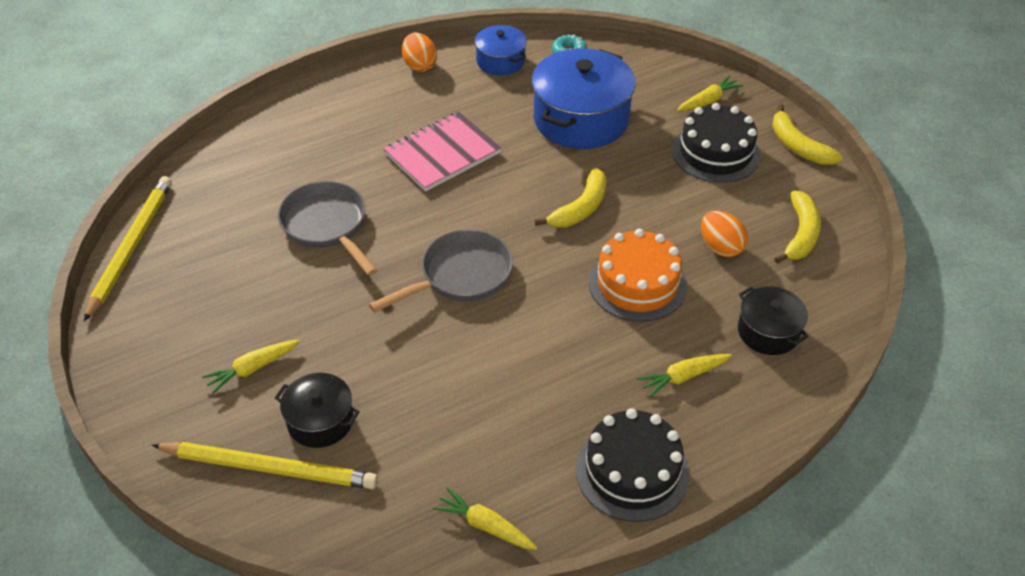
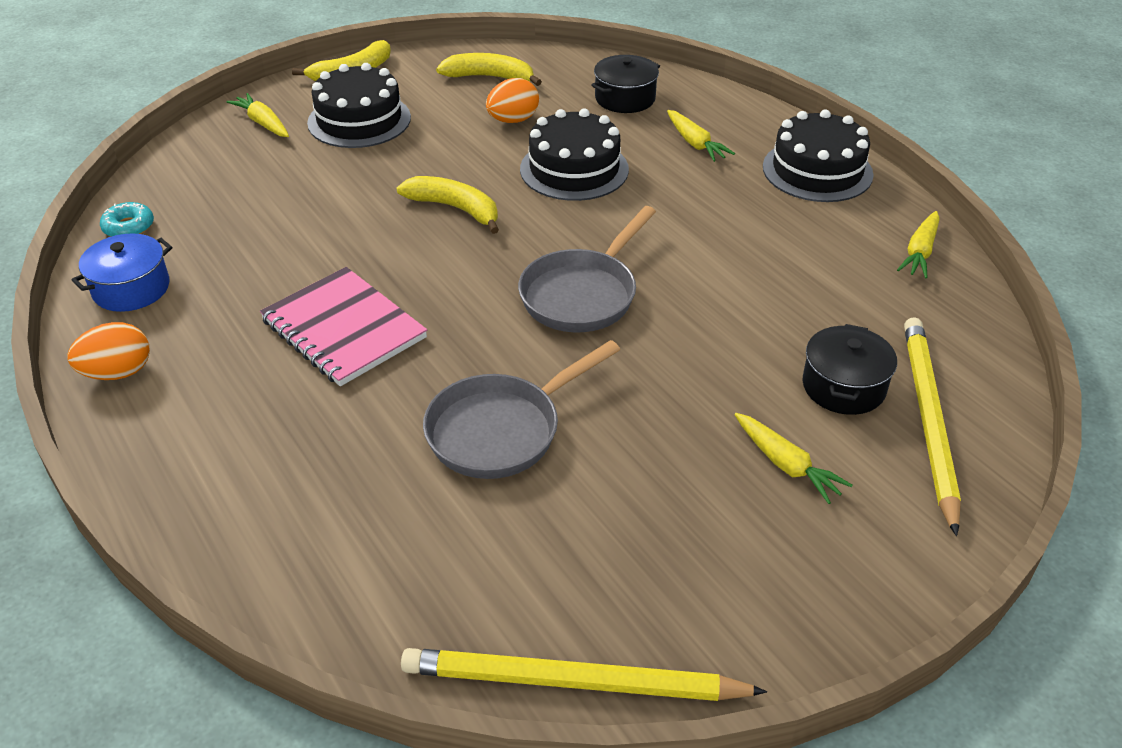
camera: 95 degrees left, 5 degrees down
(460, 276) = (583, 294): grey pan -> grey pan turned 105 degrees counterclockwise
(581, 119) = (283, 213): blue pot -> none
(637, 284) = (574, 169): orange cake -> black cake

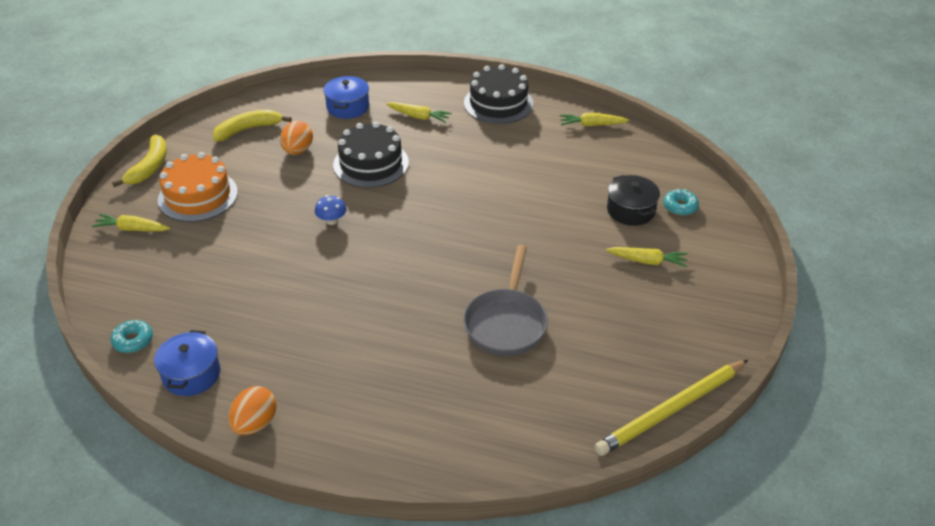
camera: 40 degrees left, 0 degrees up
(344, 329) = (357, 321): pink notebook -> none
(359, 120) = (198, 196): black cake -> orange cake
(455, 209) = (331, 220): yellow banana -> blue mushroom
(583, 294) = (461, 231): grey pan -> none
(625, 98) = (348, 107): black pot -> blue pot
(920, 252) = (592, 125): yellow carrot -> yellow carrot turned 105 degrees clockwise
(928, 420) = (680, 206): yellow pencil -> turquoise donut

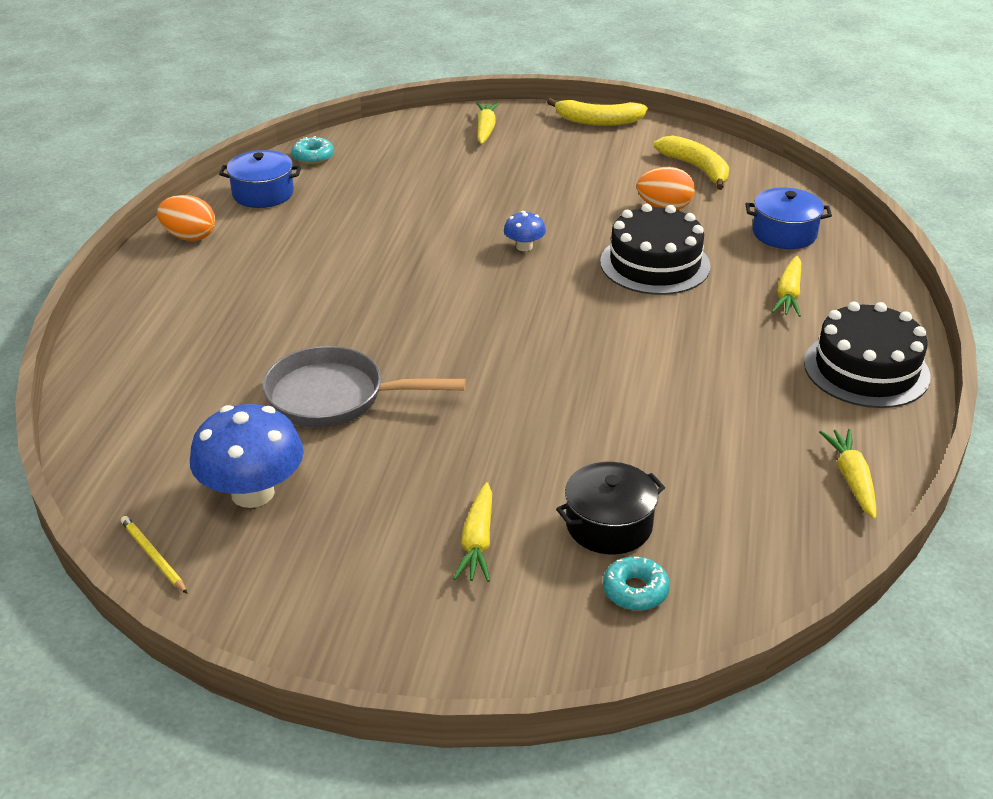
camera: 85 degrees right, 5 degrees down
(198, 196) = (552, 156): orange cake -> none
(607, 362) = (252, 493): none -> blue mushroom
(671, 410) = (153, 556): yellow pencil -> yellow pencil, size x0.44

